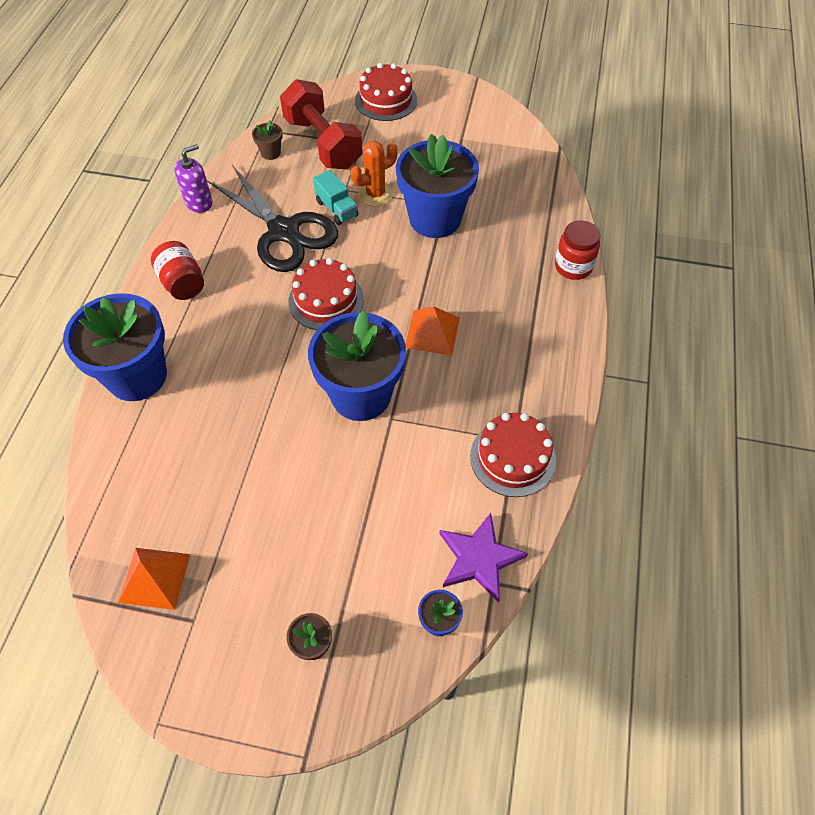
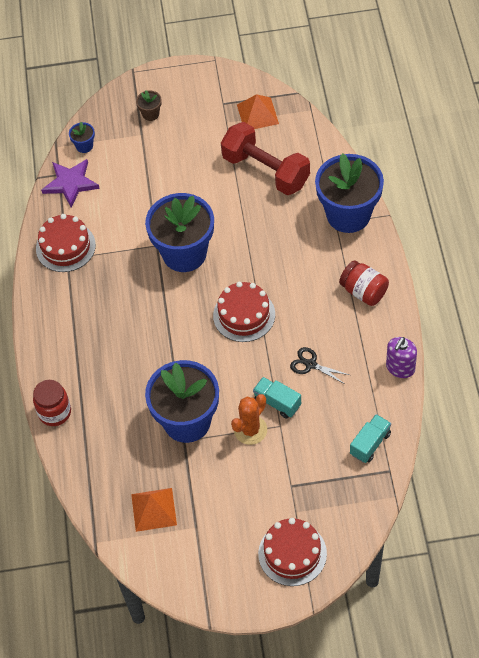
camera: 165 degrees right, 0 degrees up
(270, 153) = (370, 444): brown flower pot -> turquoise truck
(284, 231) = (311, 364): black scissors -> black scissors, size x0.42
(323, 143) = (327, 472): red dumbbell -> red dumbbell (266, 171)
(432, 332) = (151, 316): orange pyramid -> orange pyramid (154, 509)

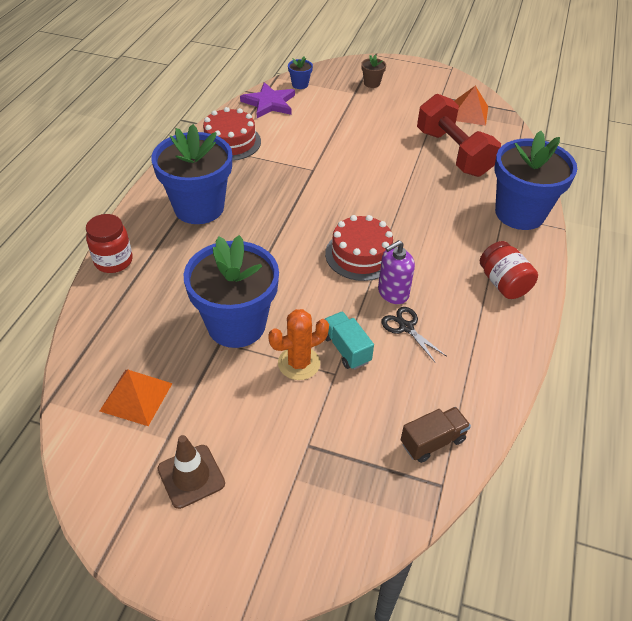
camera: 20 degrees right, 10 degrees down
(184, 253) = (334, 185): blue flower pot -> blue flower pot (199, 207)
(228, 543) = (191, 476): none -> brown traffic cone
(292, 553) = (259, 530): red cake -> none
(370, 444) = (432, 441): turquoise truck -> brown truck
(400, 368) = (511, 374): purple soap dispenser -> purple soap dispenser (393, 293)

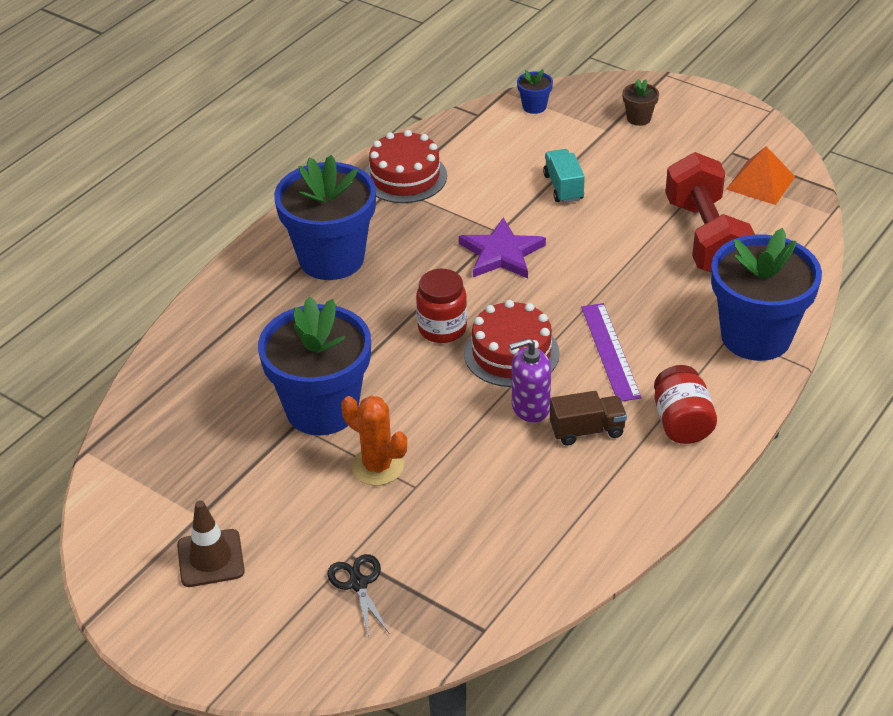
camera: 20 degrees right, 5 degrees down
(113, 261) = (206, 308): red jar -> red jar (442, 328)
(136, 397) = (180, 465): orange pyramid -> none
(269, 103) = (480, 129): purple star -> purple star (501, 253)
(299, 363) = (377, 466): orange cactus -> orange cactus turned 45 degrees clockwise
(346, 349) = (441, 461): turquoise truck -> turquoise truck (563, 187)
(406, 327) = (527, 452): black scissors -> black scissors (358, 584)
(429, 241) = (610, 351): none -> purple ruler
(432, 441) = (496, 583): brown truck -> brown truck (587, 430)

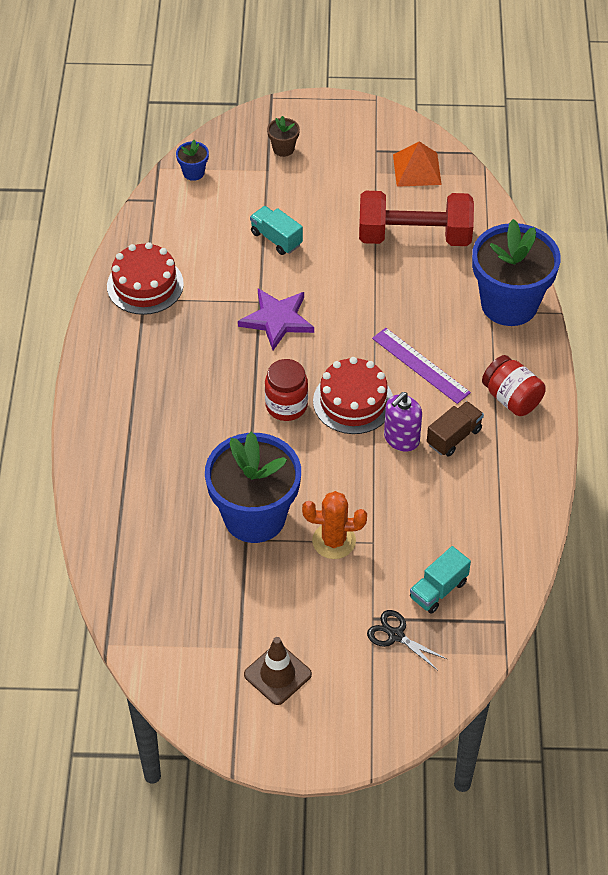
camera: 35 degrees left, 10 degrees up
(331, 258) = (150, 386): blue flower pot -> none
(441, 564) = (438, 590): none -> turquoise truck
(706, 238) = (414, 236): red dumbbell -> red dumbbell turned 45 degrees counterclockwise

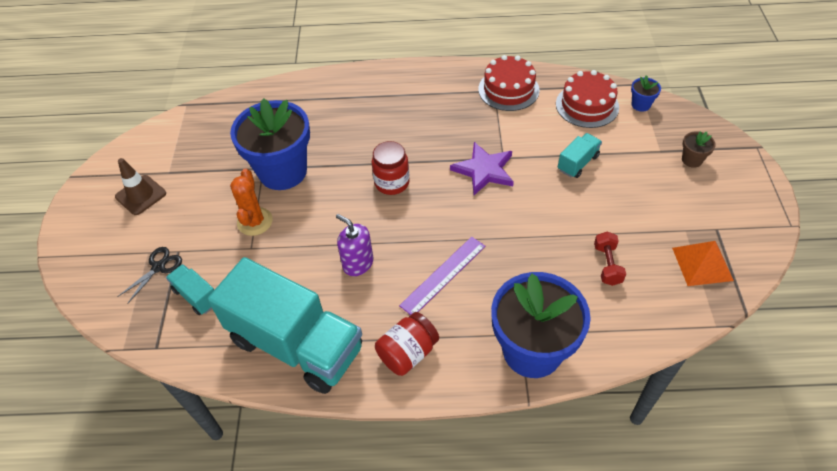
camera: 90 degrees right, 0 degrees up
(353, 401) = (398, 227): red cake -> red cake (587, 105)
(414, 236) = (607, 265): red dumbbell -> red dumbbell, size x0.46
(454, 437) = (360, 304): brown truck -> none
(501, 491) = (296, 344): none -> turquoise truck

